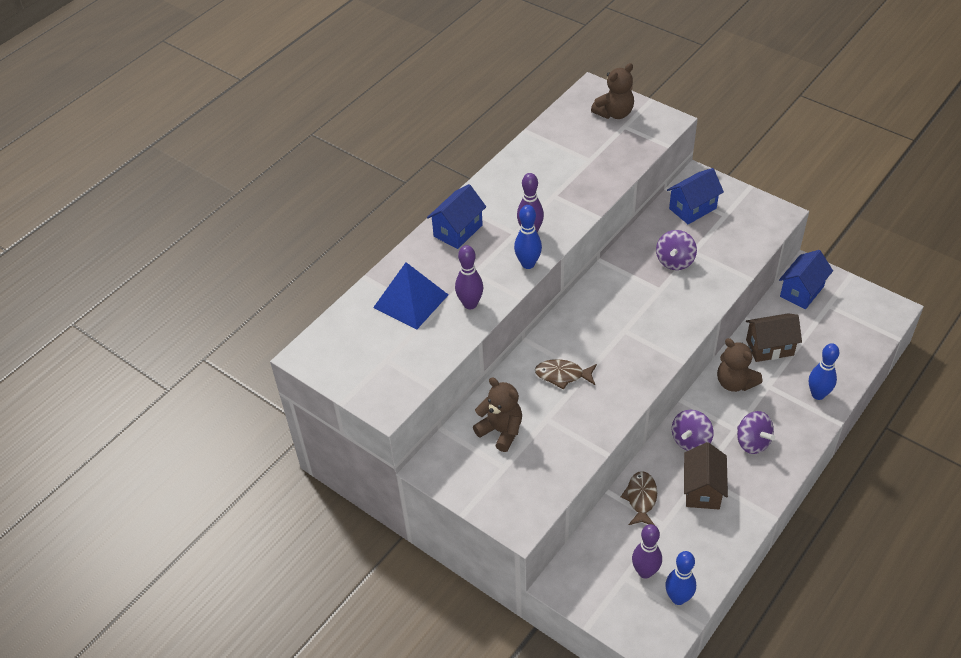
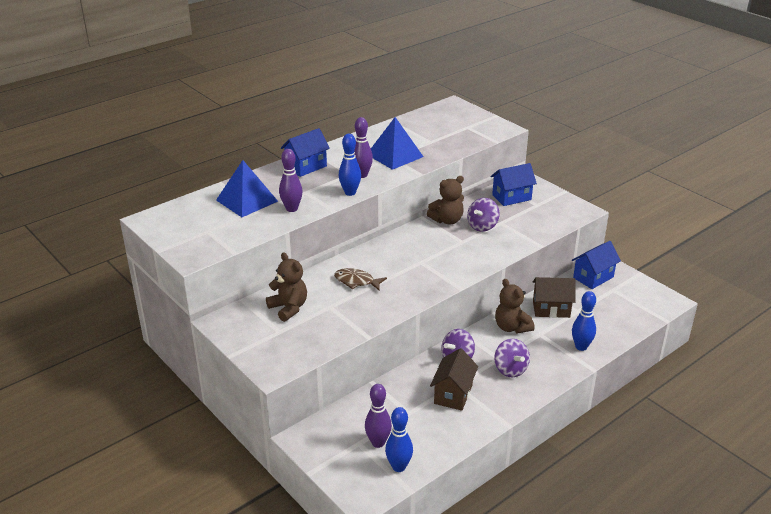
camera: 10 degrees right, 15 degrees down
(556, 191) = (395, 155): none -> blue pyramid
(614, 113) = (463, 119): brown teddy bear -> brown teddy bear (447, 220)
(641, 498) = (397, 391): brown fish -> none

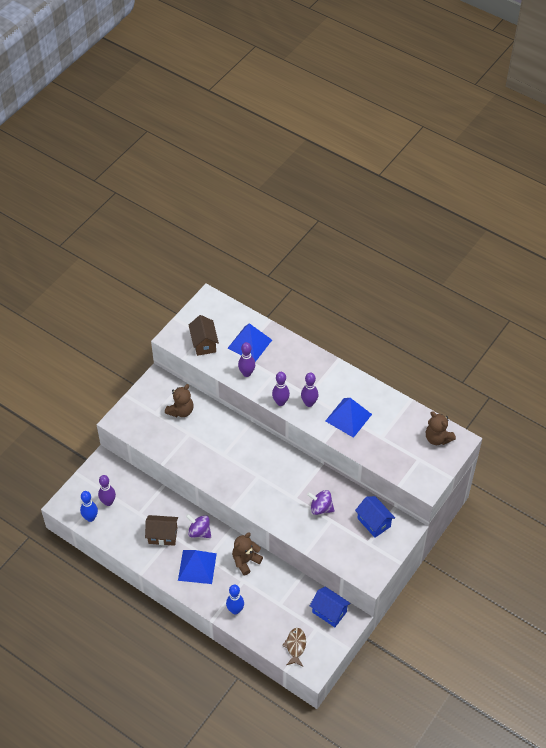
camera: 75 degrees right, 20 degrees up
(306, 167) = (309, 365): blue house -> none
(350, 192) = (280, 402): blue bowling pin -> purple bowling pin
(356, 281) = (222, 442): brown fish -> brown fish (295, 646)
(447, 220) = (321, 482): brown teddy bear -> brown teddy bear (437, 438)
(510, 369) = (197, 566): purple spinning top -> blue pyramid
(551, 309) = (276, 585): brown house -> brown house (204, 343)

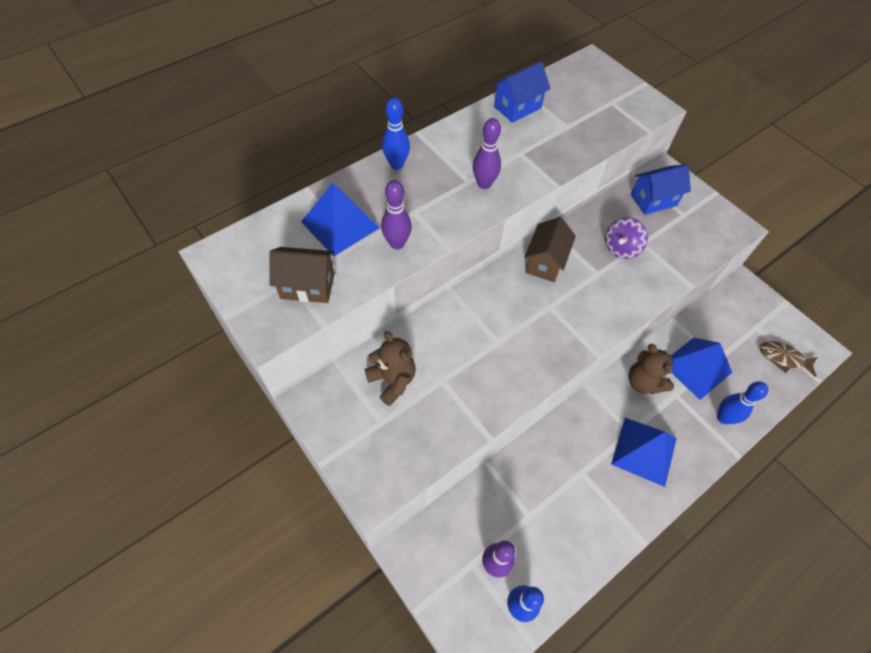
camera: 75 degrees left, 5 degrees up
(162, 535) = (579, 488): brown house -> brown house (545, 262)
(199, 532) = (583, 431): purple spinning top -> none
(280, 402) = (470, 216): purple bowling pin -> none
(306, 356) = (396, 164): none -> blue bowling pin
(329, 612) = (733, 306): blue house -> blue house (517, 107)
(348, 417) = (524, 149): blue pyramid -> blue pyramid (696, 367)
(437, 438) = (583, 78): brown teddy bear -> none

